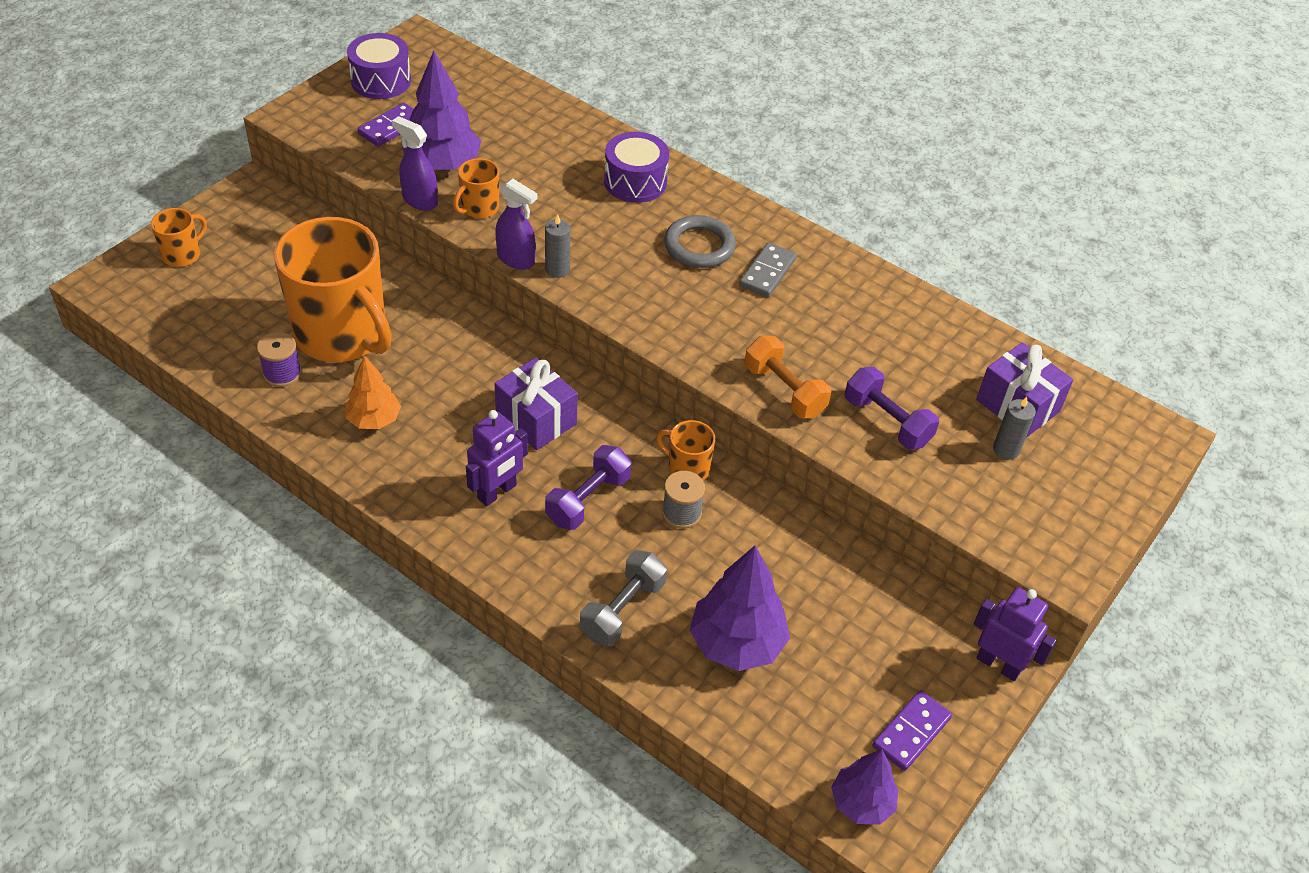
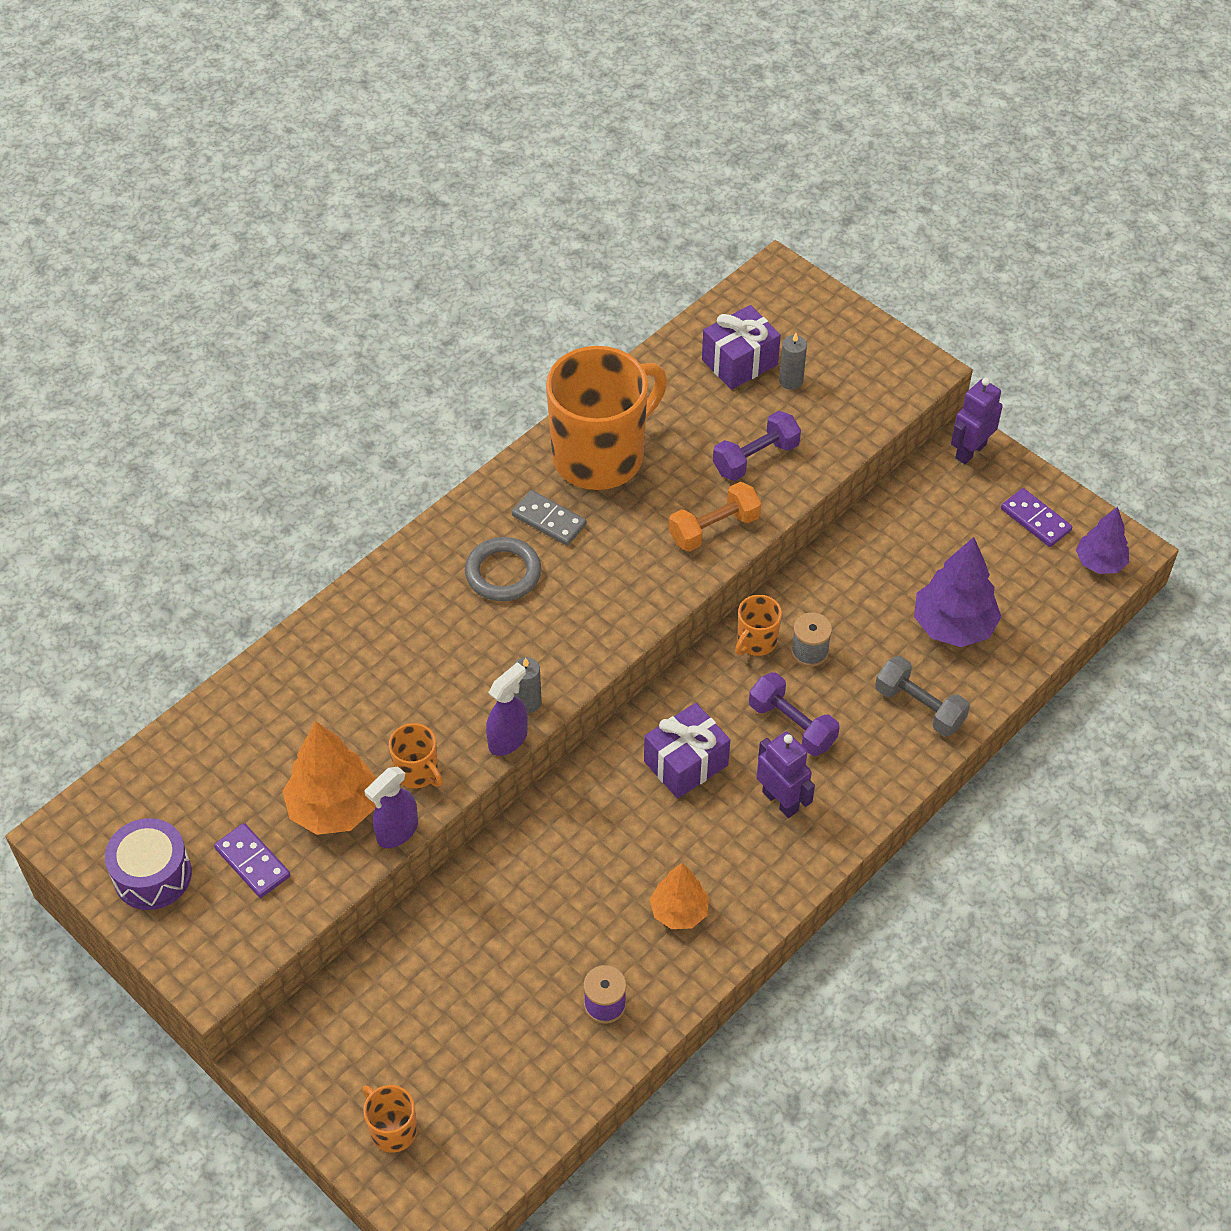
camera: 80 degrees left, 5 degrees up
(342, 335) = (549, 945): orange mug -> orange mug (601, 455)
(442, 165) = (334, 808): purple tree -> orange tree
(635, 182) = (390, 620): purple drum -> none

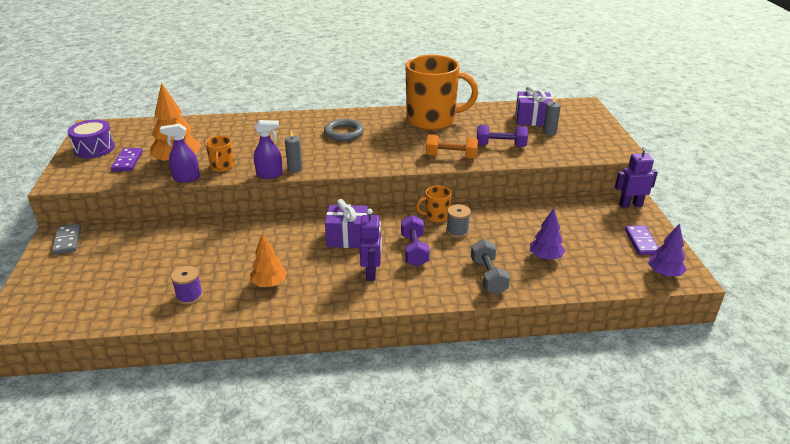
camera: 40 degrees right, 20 degrees down
(392, 1129) = (49, 283): orange mug -> none
(549, 520) = (384, 127): grey domino -> grey domino (67, 240)
(953, 626) = (545, 257): purple tree -> purple tree, size x0.63

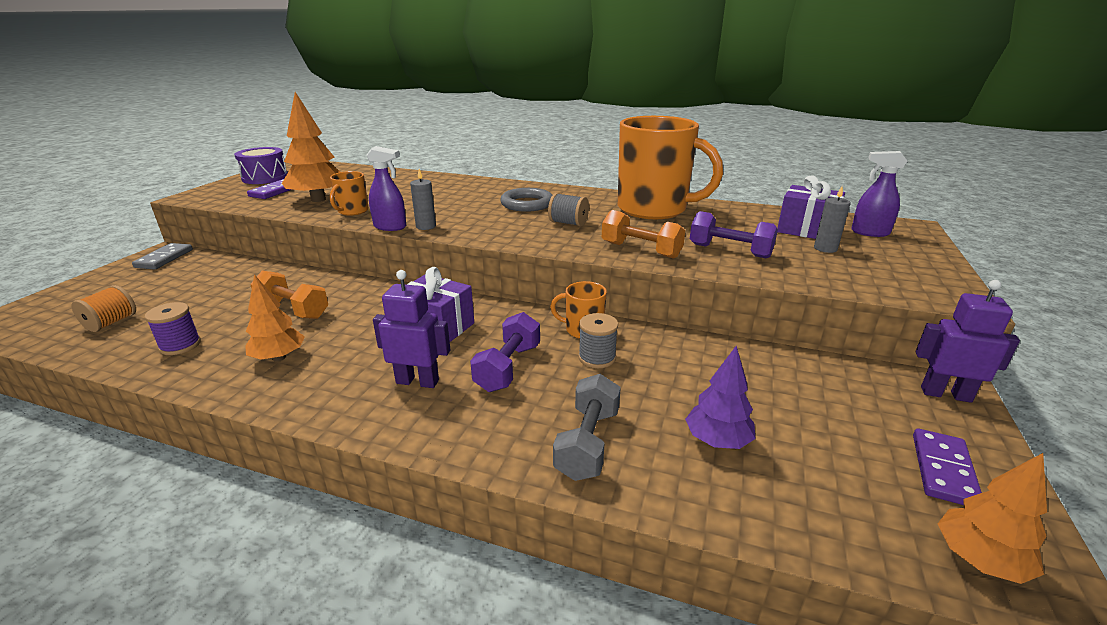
camera: 25 degrees right, 5 degrees down
(110, 297) = (111, 322): none -> orange spool
(186, 178) = (302, 214): purple spray bottle -> purple spray bottle (869, 232)
(236, 252) = (293, 310): none -> orange dumbbell
(371, 272) = (417, 381): purple robot -> purple robot turned 105 degrees counterclockwise
(388, 144) = (568, 223): none -> grey spool
(664, 273) = (979, 560): purple tree -> orange tree

